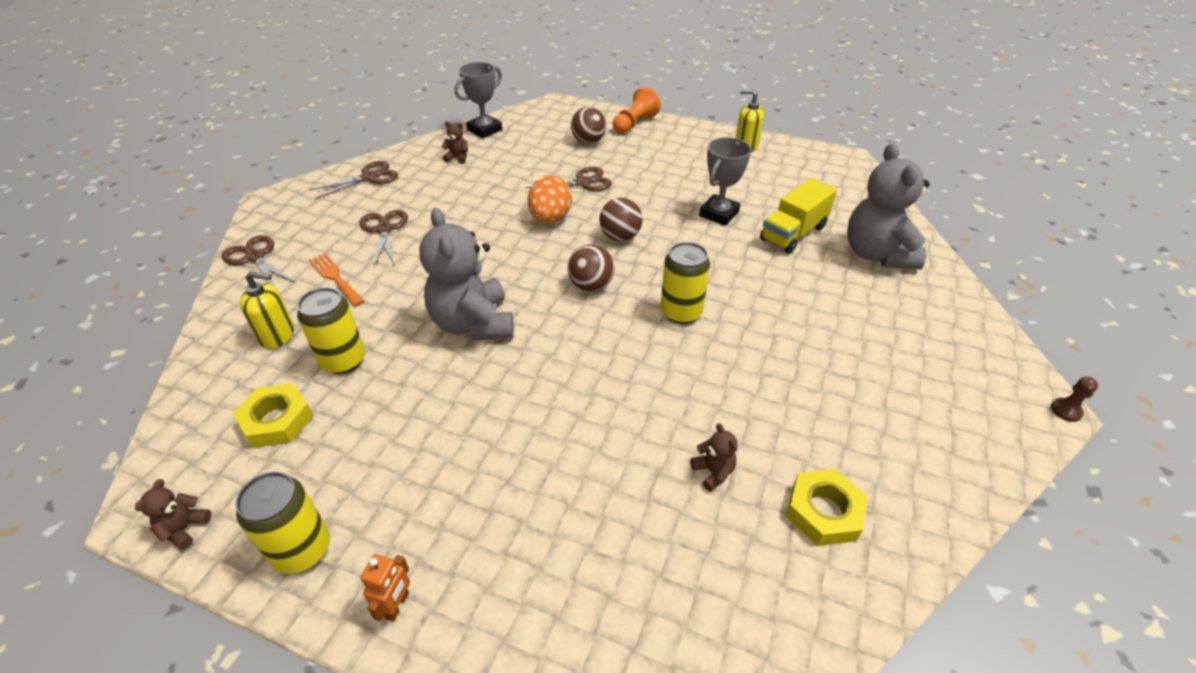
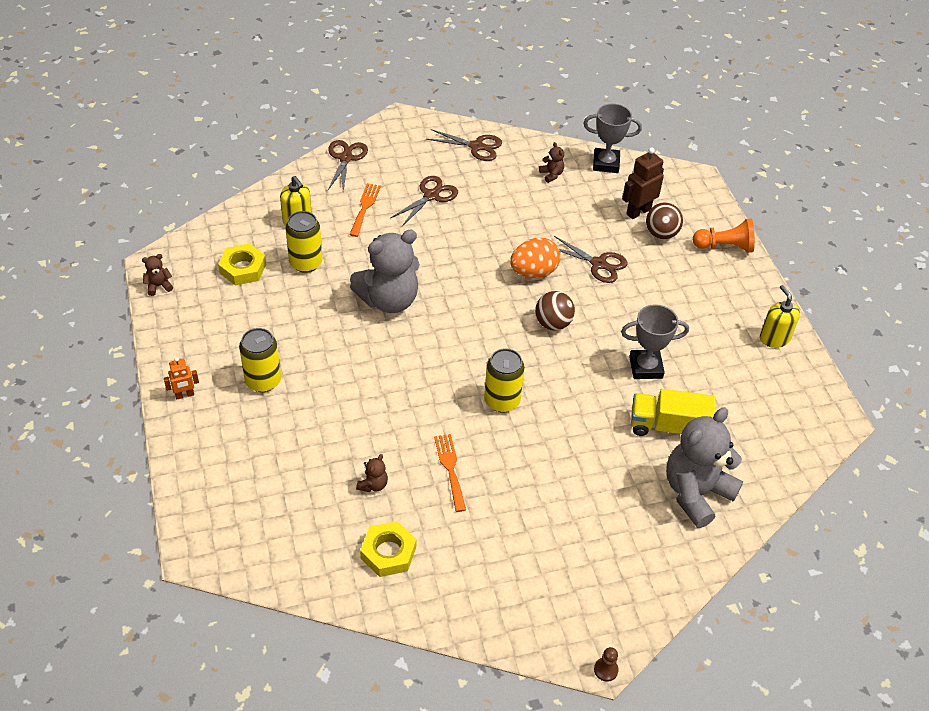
camera: 50 degrees right, 5 degrees up
(302, 549) = (183, 338): yellow can -> yellow can (263, 381)
(473, 323) = (389, 300): grey teddy bear -> grey teddy bear turned 150 degrees counterclockwise
(553, 140) = (638, 211): none -> brown robot
(591, 285) = (482, 337): brown ball -> none
(737, 393) = (450, 468): none -> orange fork

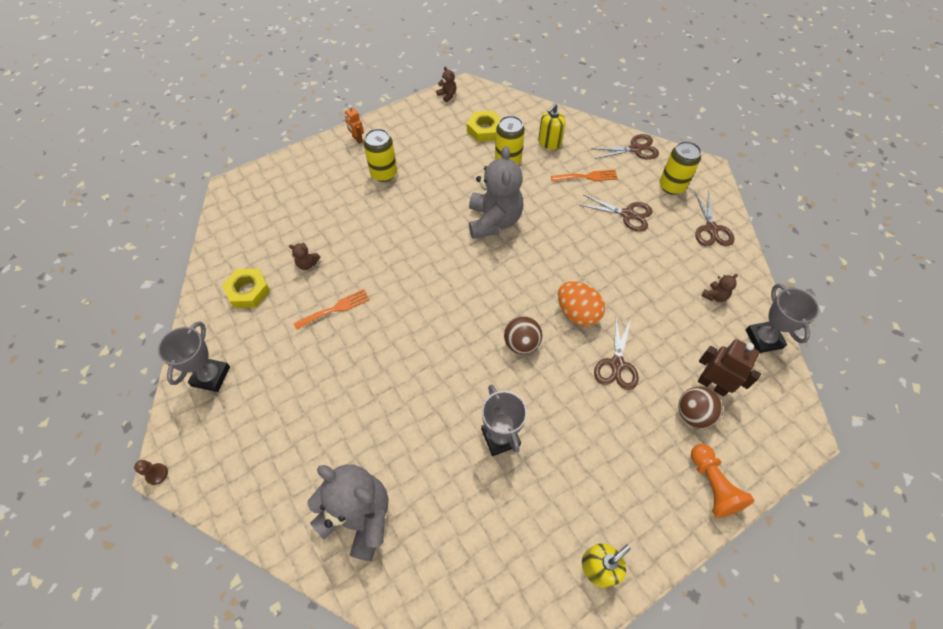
camera: 75 degrees right, 10 degrees up
(389, 300) = (493, 221): grey teddy bear -> grey teddy bear turned 135 degrees counterclockwise
(498, 605) = (211, 376): none -> grey trophy
(502, 401) = (416, 326): yellow can -> yellow can (672, 186)
(668, 426) = (433, 474): yellow truck -> none

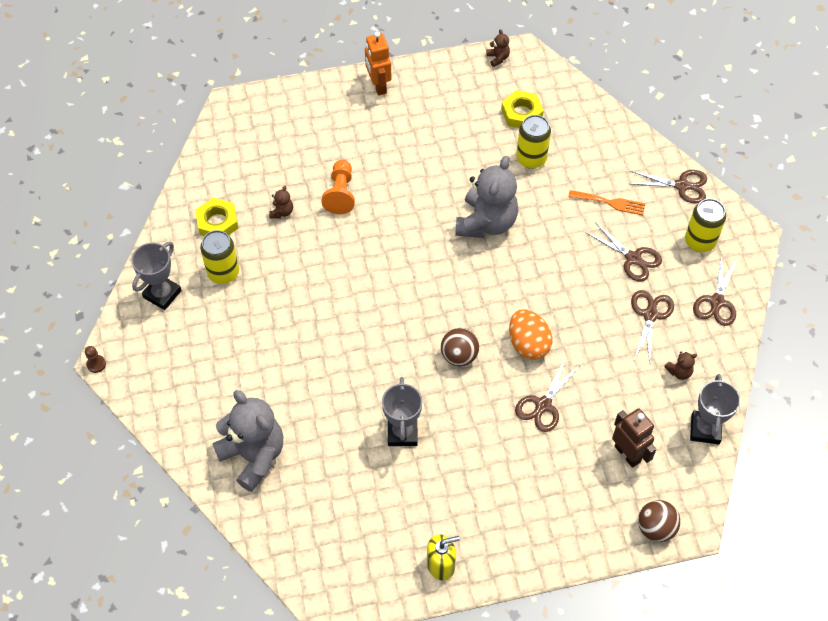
camera: 20 degrees right, 0 degrees up
(307, 264) = (282, 212): brown teddy bear -> brown teddy bear turned 105 degrees counterclockwise
(335, 308) = (294, 265): orange fork -> none
(357, 139) = (378, 85): orange robot -> orange robot, size x1.66
(384, 174) = (392, 135): yellow can -> yellow can (223, 272)
(549, 142) = (587, 150): yellow soap dispenser -> none
(665, 256) = (650, 315): none -> brown scissors
(693, 414) = (593, 473): brown ball -> brown ball (655, 528)
(712, 485) = (577, 537): orange pawn -> orange pawn (340, 193)

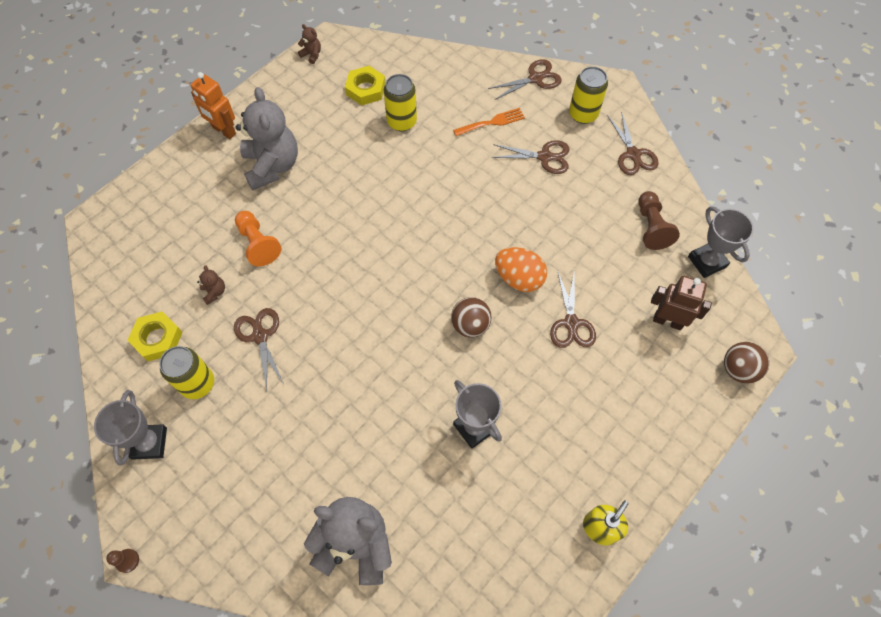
camera: 35 degrees left, 5 degrees up
(486, 222) = (405, 196): grey teddy bear -> grey teddy bear (272, 166)
(650, 315) = (593, 195): brown scissors -> brown scissors (260, 336)
(679, 372) = (651, 227): brown teddy bear -> brown pawn

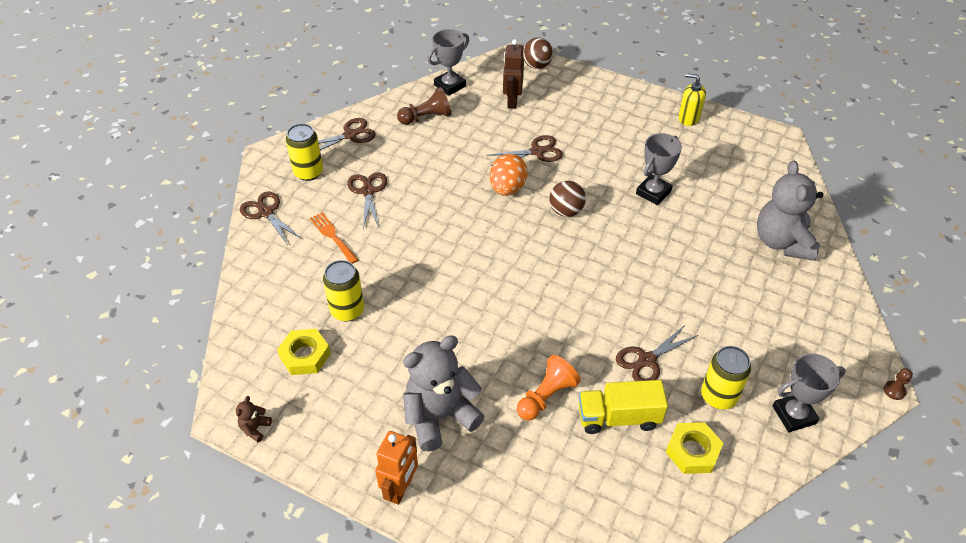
camera: 105 degrees left, 15 degrees down
(214, 292) = (618, 417): brown teddy bear -> yellow truck

